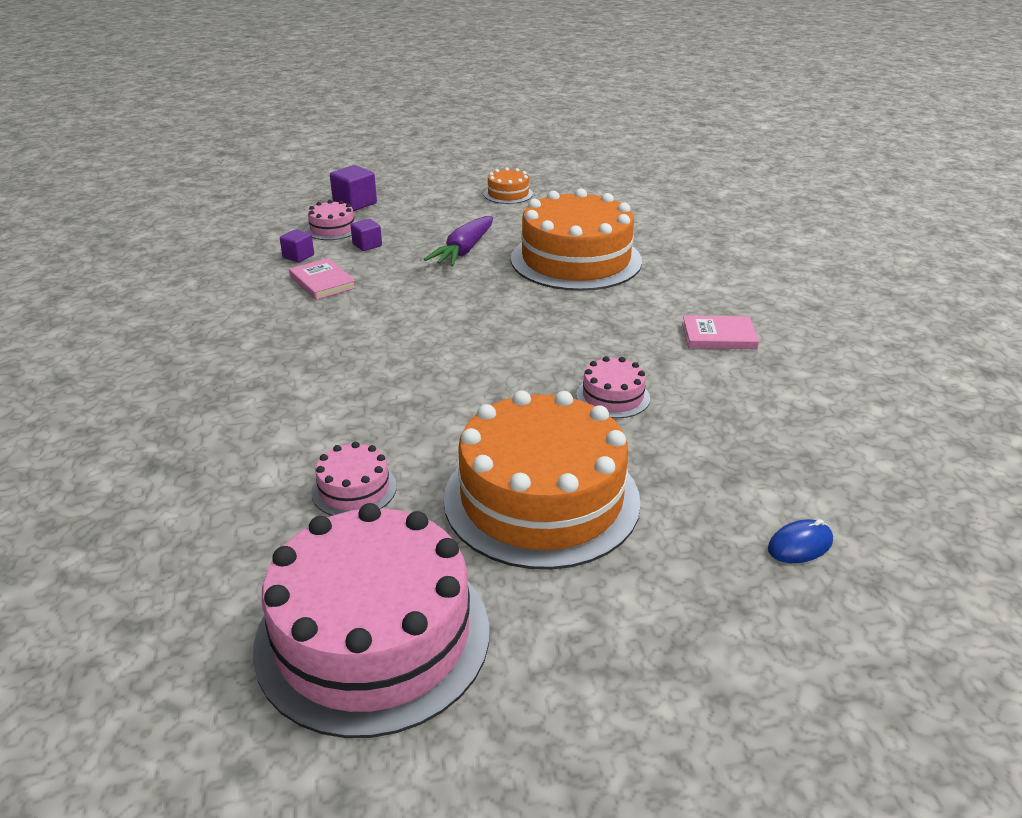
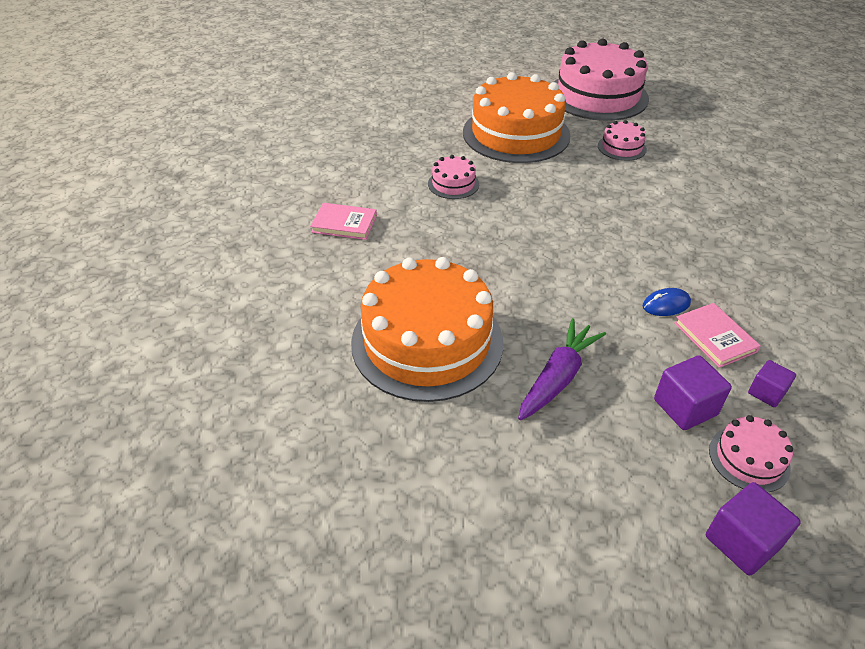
camera: 170 degrees left, 10 degrees up
(367, 245) = (685, 407): purple cube -> purple cube, size x1.58
(508, 194) = (480, 538): orange cake -> none
(800, 545) = (395, 105): blue mouse -> blue mouse (666, 304)

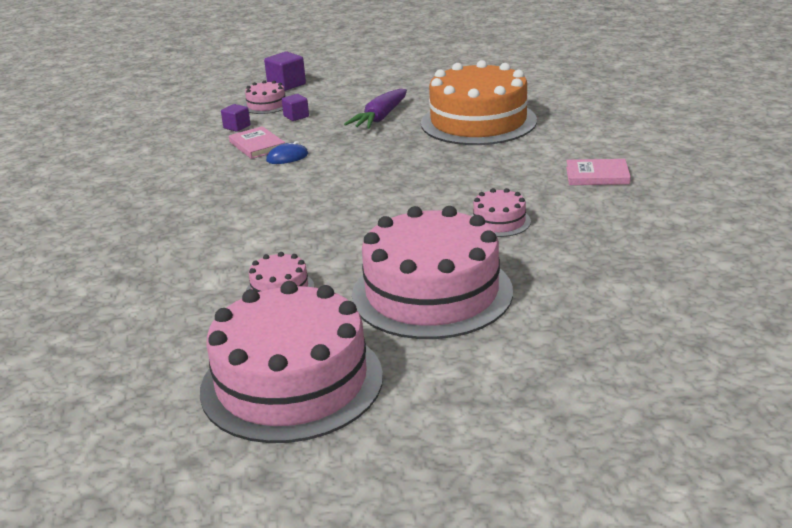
camera: 175 degrees right, 15 degrees down
(516, 134) = (432, 293): orange cake -> pink cake
(685, 407) = (296, 116): purple cube -> purple cube, size x0.63

